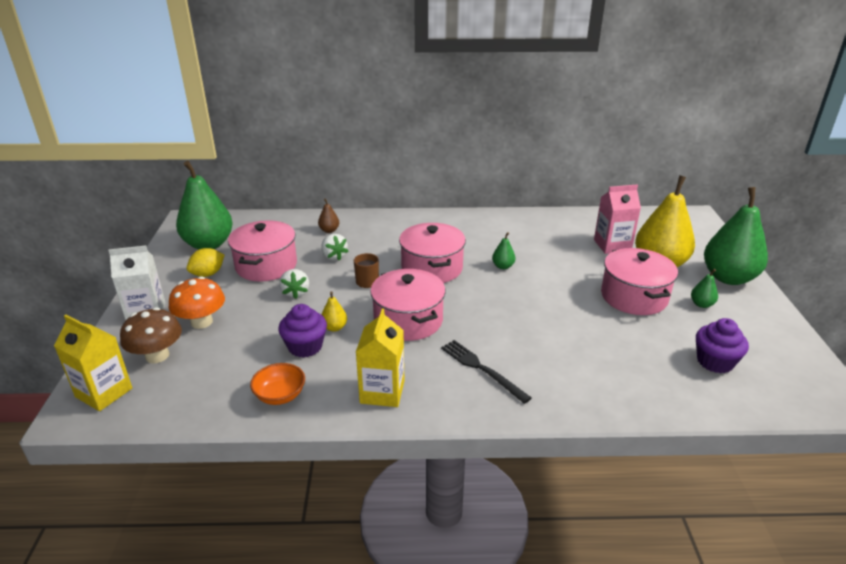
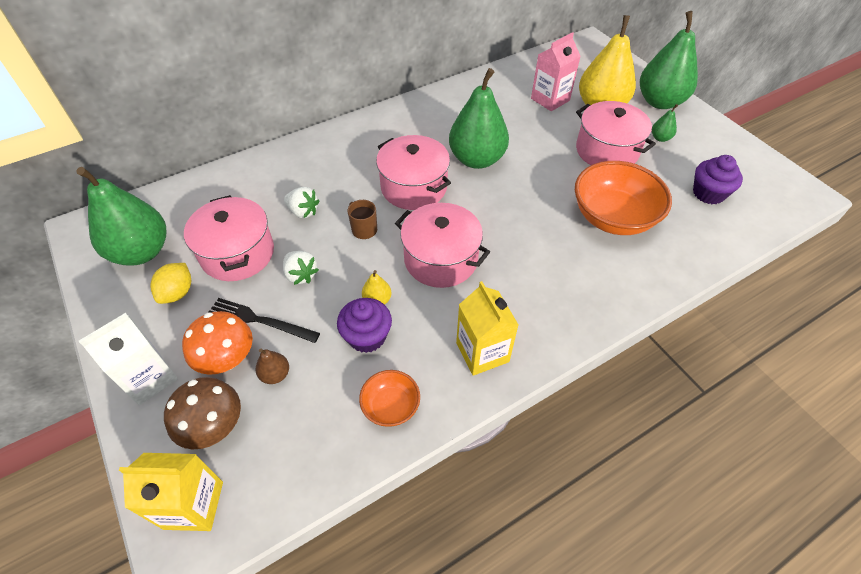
camera: 30 degrees left, 20 degrees up
(329, 230) = (269, 179): brown pear -> brown pear (275, 374)
(481, 369) = (546, 284): black fork -> black fork (260, 320)
(503, 266) = (477, 159): green pear -> green pear, size x2.42
(592, 345) = (613, 217): none -> orange bowl

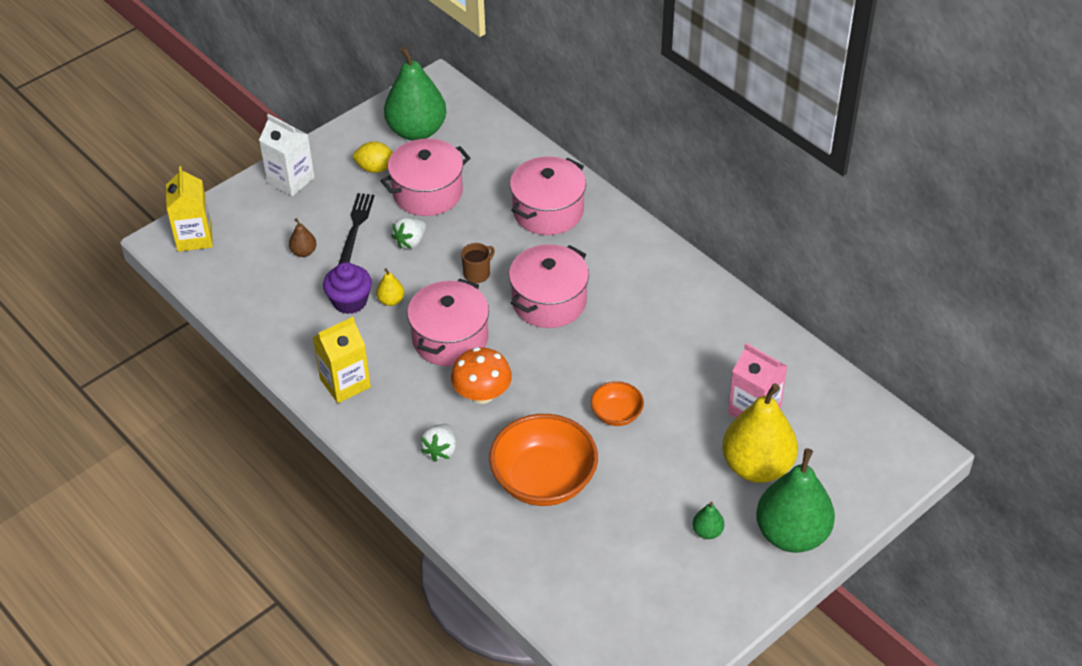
camera: 80 degrees right, 5 degrees down
(214, 426) = (254, 229): brown mushroom -> none
(227, 359) = (314, 219): orange mushroom -> orange mushroom (482, 394)
(303, 212) = (491, 223): white strawberry -> white strawberry (440, 450)
(391, 406) = (283, 330): orange bowl -> orange bowl (616, 414)
(477, 159) = (610, 349): green pear -> none
(607, 151) = (663, 474): pink pot -> pink pot (548, 211)
(708, 193) = (610, 578): purple cupcake -> none

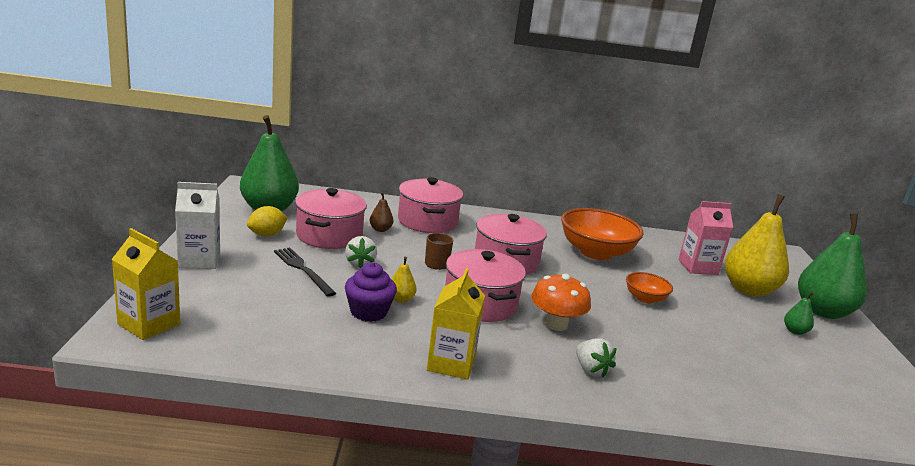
camera: 50 degrees left, 25 degrees down
(304, 252) = (279, 297): brown pear -> brown pear (380, 229)
(544, 480) = (678, 352): orange bowl -> orange bowl (596, 252)

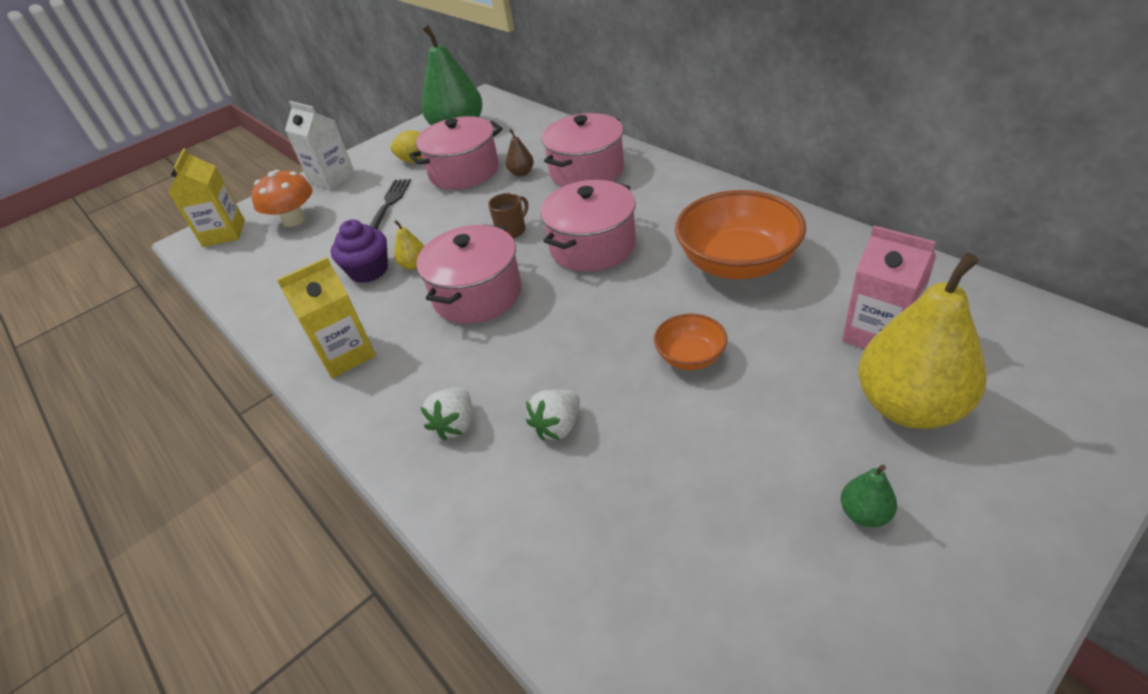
camera: 55 degrees right, 20 degrees up
(360, 263) = (442, 212): white strawberry -> white strawberry (558, 426)
(556, 324) = (513, 350): orange mushroom -> orange mushroom (294, 220)
(823, 311) = (1007, 507): green pear -> none

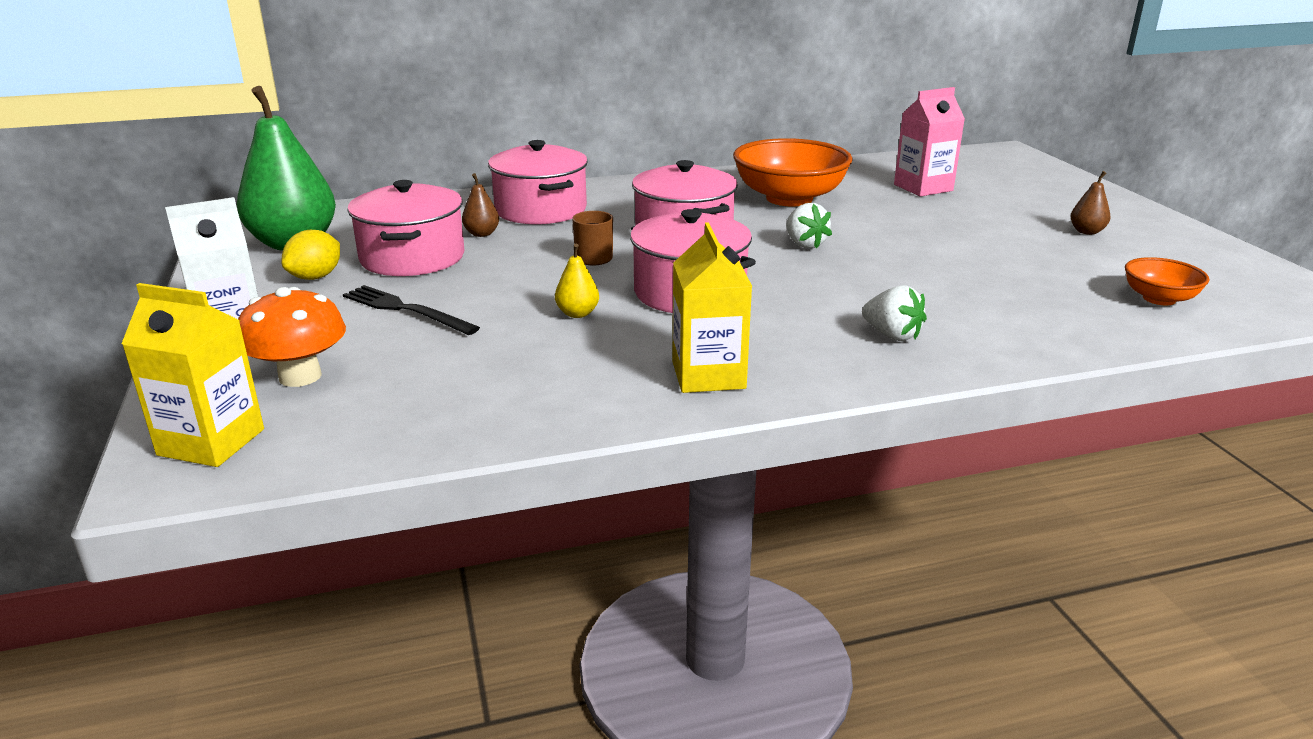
camera: 70 degrees left, 15 degrees down
(369, 270) = (544, 340): purple cupcake -> none
(558, 426) = (932, 295): white strawberry -> white strawberry (804, 244)
(690, 357) = (890, 237): orange bowl -> orange bowl (1159, 299)
(864, 514) = (1086, 232): green pear -> brown pear
(909, 406) = (1000, 199): yellow pear -> none

